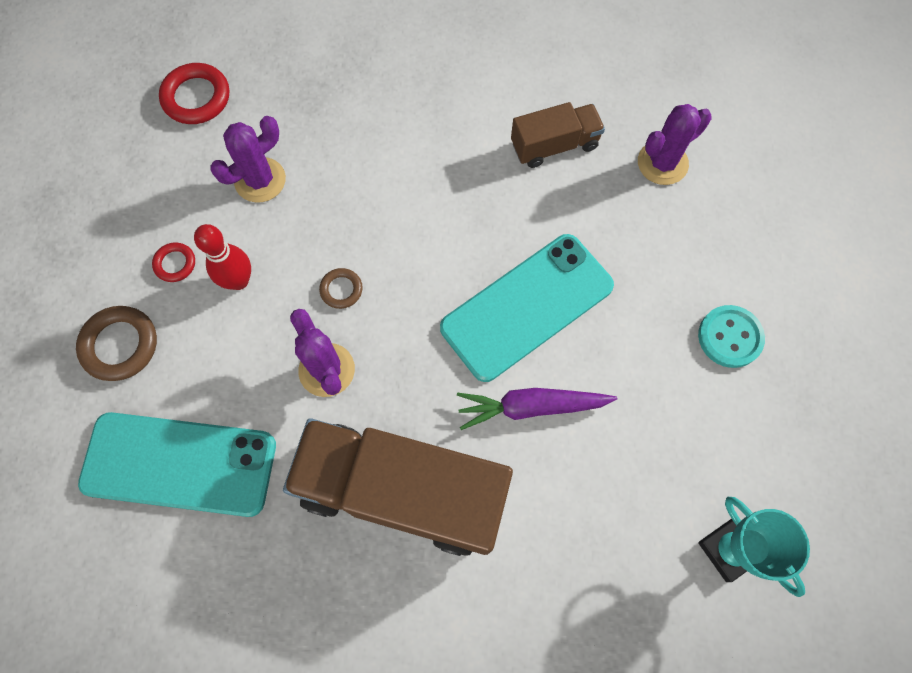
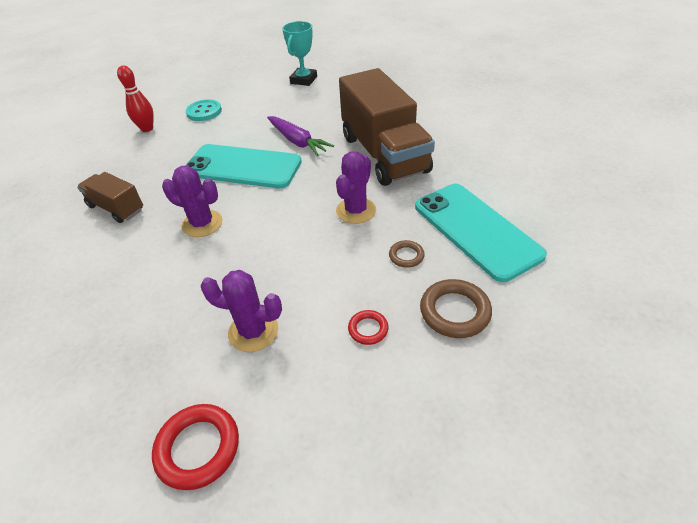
camera: 125 degrees left, 25 degrees down
(238, 280) = (344, 285): red bowling pin -> red bowling pin (147, 128)
(341, 290) = (301, 235): brown ring -> brown ring (406, 256)
(662, 163) = (105, 167): purple cactus -> purple cactus (202, 224)

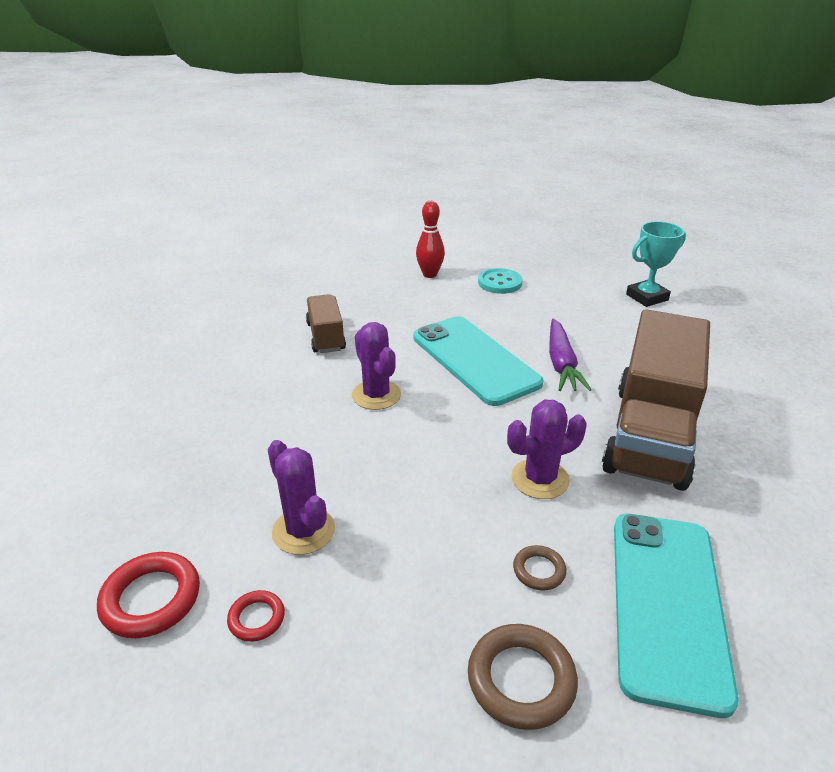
camera: 40 degrees right, 10 degrees down
(368, 329) = (404, 617): red ring -> red ring (256, 618)

